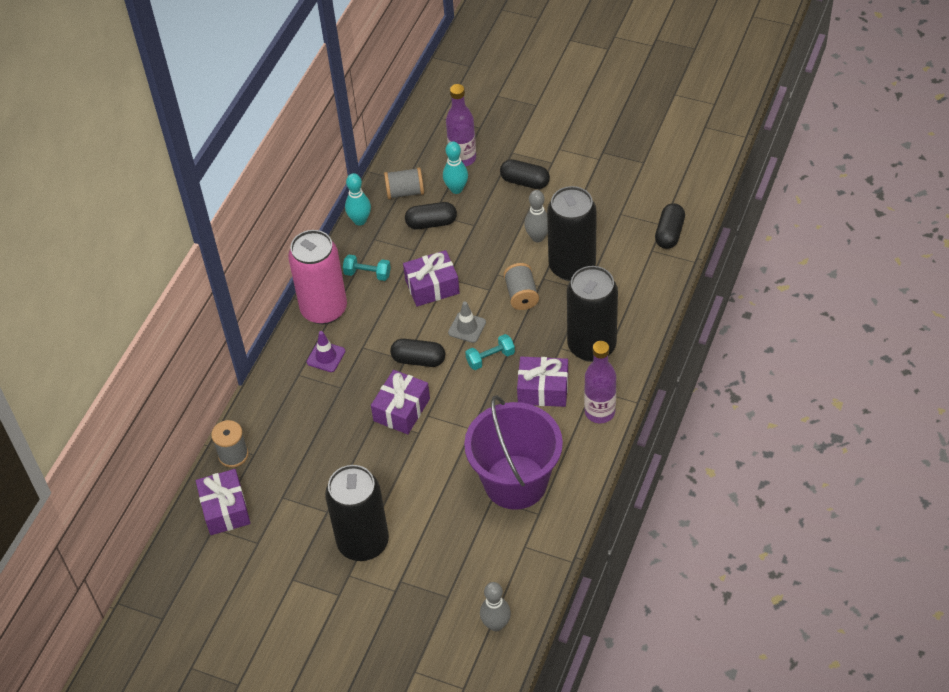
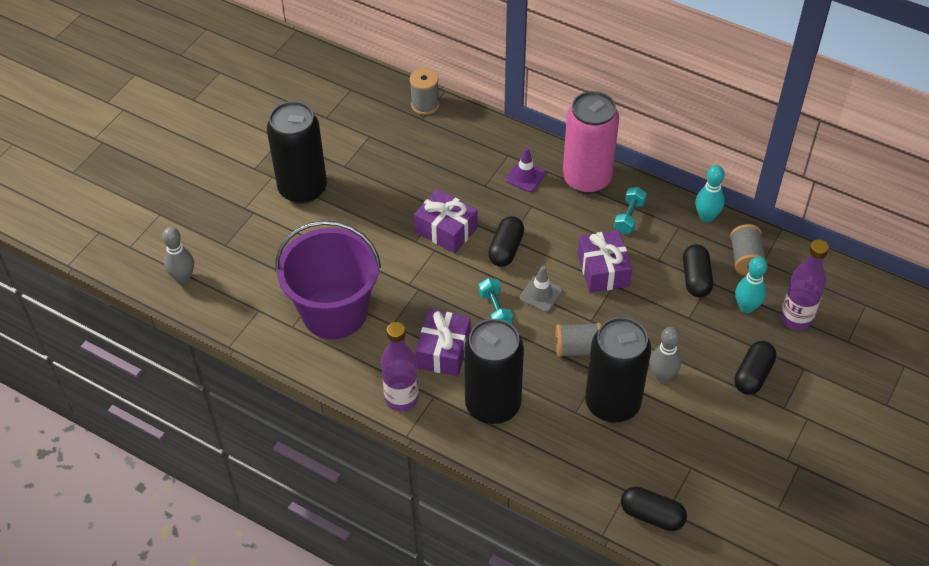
camera: 95 degrees right, 0 degrees up
(225, 509) = (367, 97): purple gift -> none

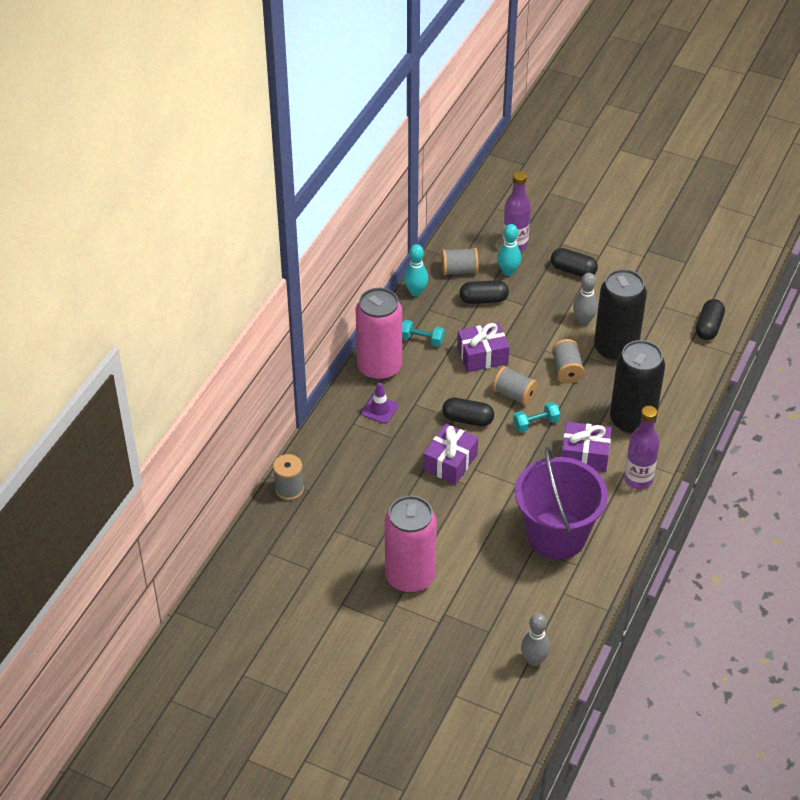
camera: 95 degrees left, 5 degrees down
(302, 189) = (410, 577): black can -> pink can
(541, 294) = (514, 394): grey traffic cone -> grey spool

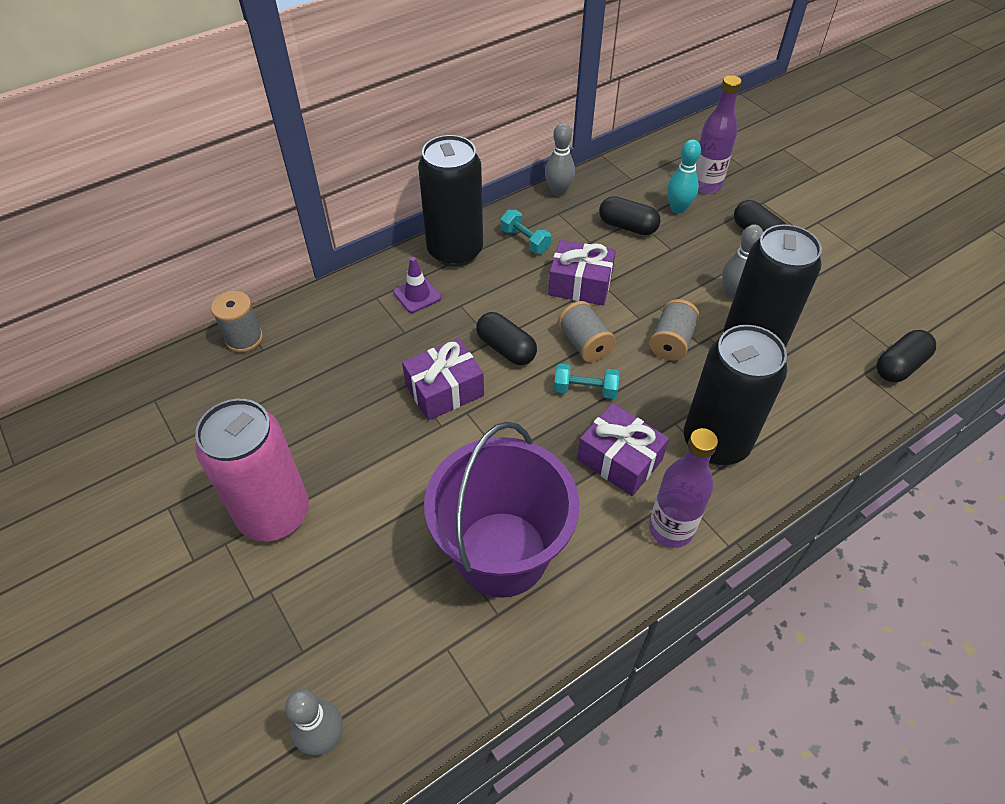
camera: 30 degrees right, 5 degrees up
(379, 367) = (455, 251): pink can -> black can
(416, 292) = (558, 191): turquoise bowling pin -> grey bowling pin
(459, 270) = (623, 188): grey spool -> none

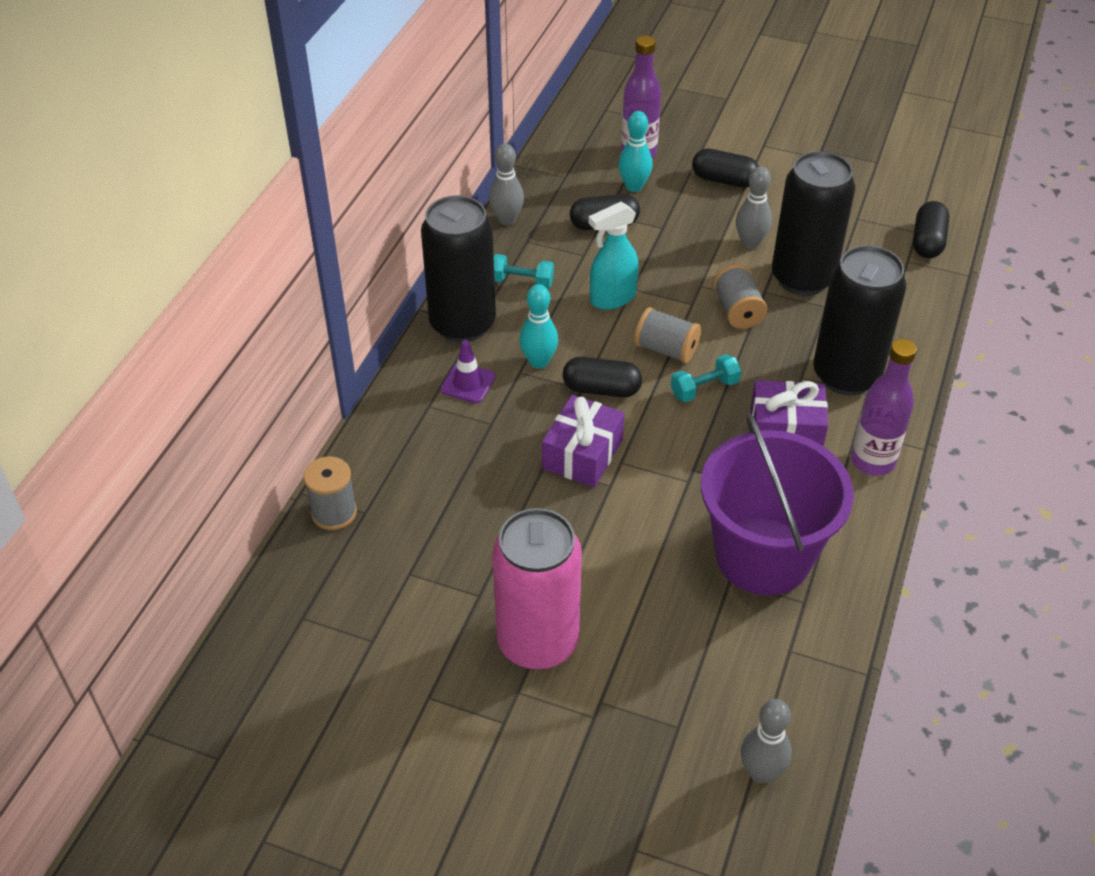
camera: 35 degrees left, 5 degrees down
(481, 304) = (538, 362): none -> turquoise bowling pin
(580, 284) = (612, 298): purple gift -> turquoise spray bottle

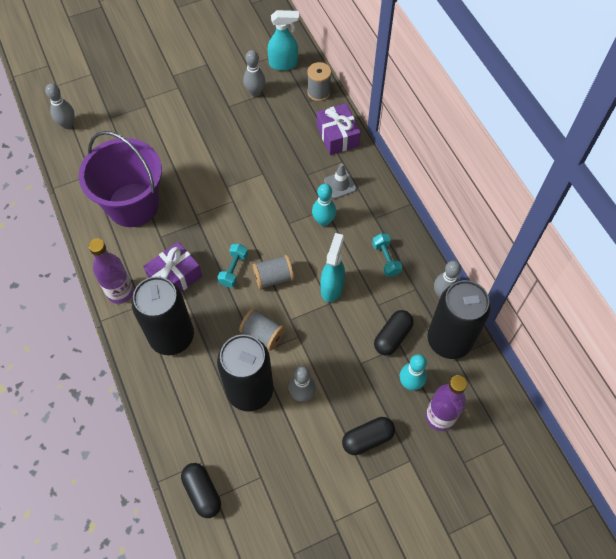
camera: 135 degrees right, 15 degrees up
(320, 596) = (283, 64): none -> turquoise spray bottle
(416, 585) = (255, 92): none -> grey bowling pin
(462, 324) = (381, 212): black can -> black can (449, 340)
(468, 383) = (340, 184): purple traffic cone -> grey traffic cone
(521, 282) = (386, 259): turquoise dumbbell -> turquoise dumbbell turned 75 degrees counterclockwise
(537, 642) = (189, 107): pink can -> none
(582, 454) = (253, 191): purple gift -> purple gift (337, 136)
(601, 389) = (279, 230): black capsule -> none

